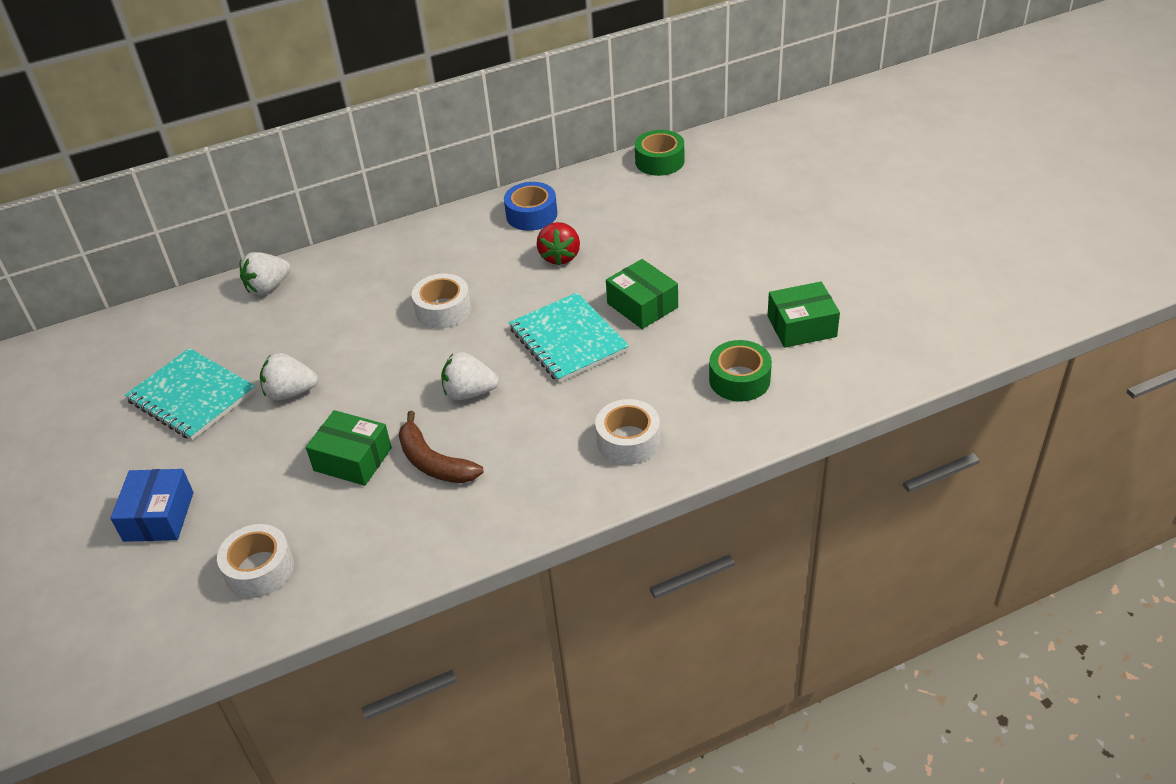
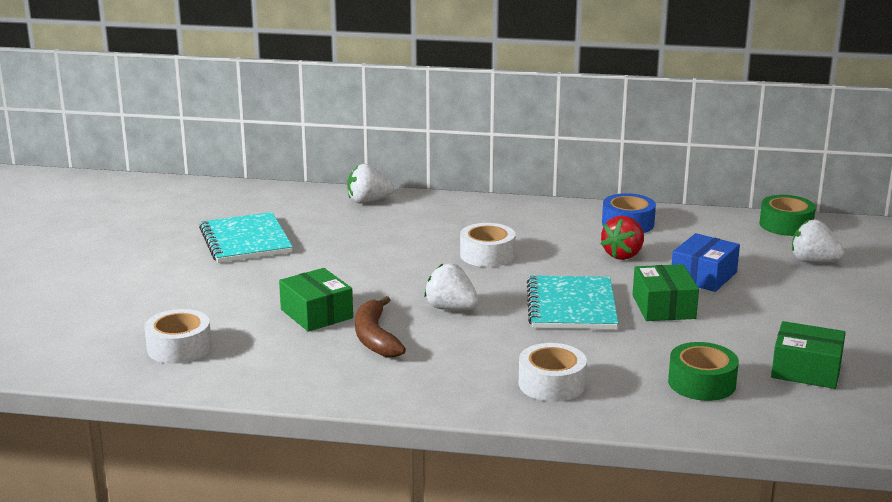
camera: 30 degrees right, 20 degrees down
(158, 516) = (148, 294): blue box -> blue box (703, 276)
(290, 392) = (316, 262): white strawberry -> white strawberry (813, 261)

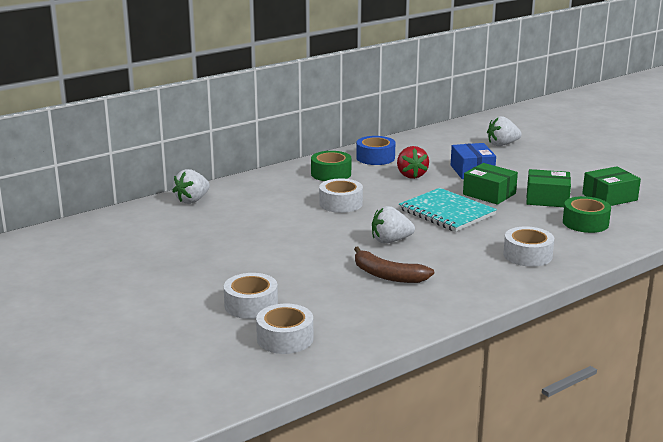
camera: 45 degrees left, 0 degrees up
(216, 309) = (251, 305): none -> white tape
(245, 241) = (166, 256): turquoise notebook -> none
(316, 314) = (322, 278): green box -> green box (547, 199)
(786, 225) = (451, 131): green tape -> green tape (331, 174)

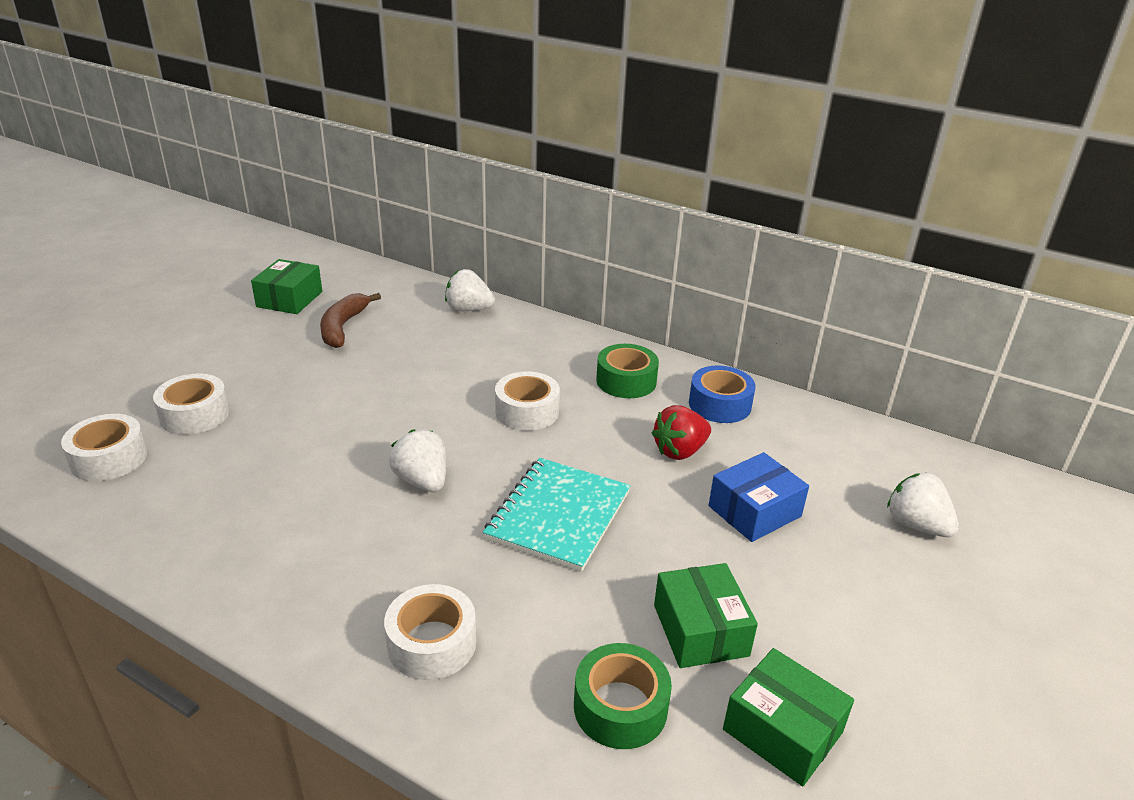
camera: 65 degrees right, 10 degrees up
(388, 275) = (305, 502): brown banana -> brown banana (343, 327)
(489, 194) = (668, 549): green box -> green box (289, 299)

